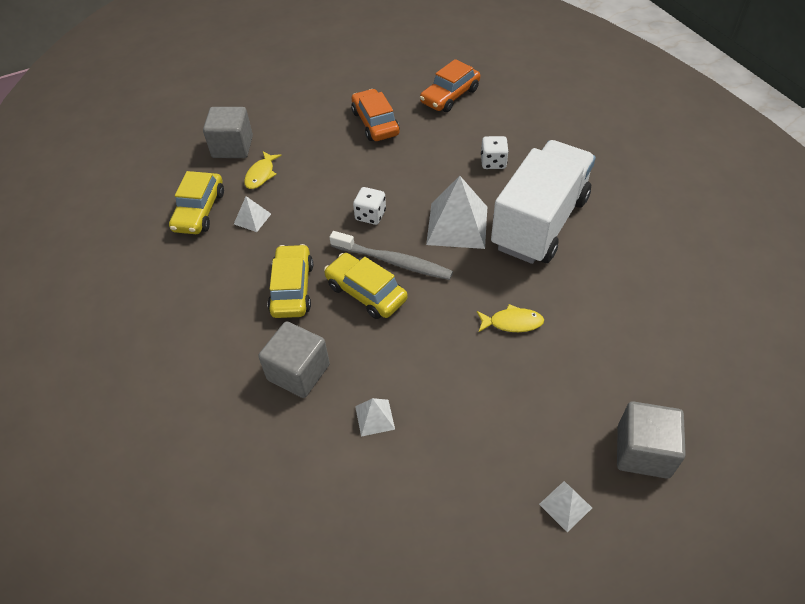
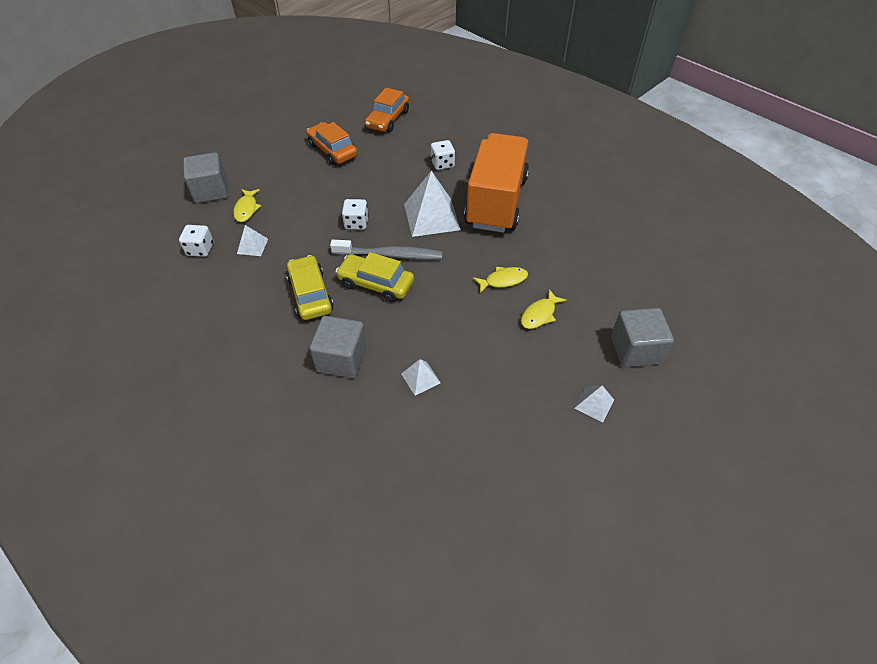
camera: 20 degrees left, 0 degrees up
(199, 211) = (200, 249): yellow car -> white dice
(539, 222) = (496, 202): white truck -> orange truck
(540, 376) = (539, 314): none -> yellow fish

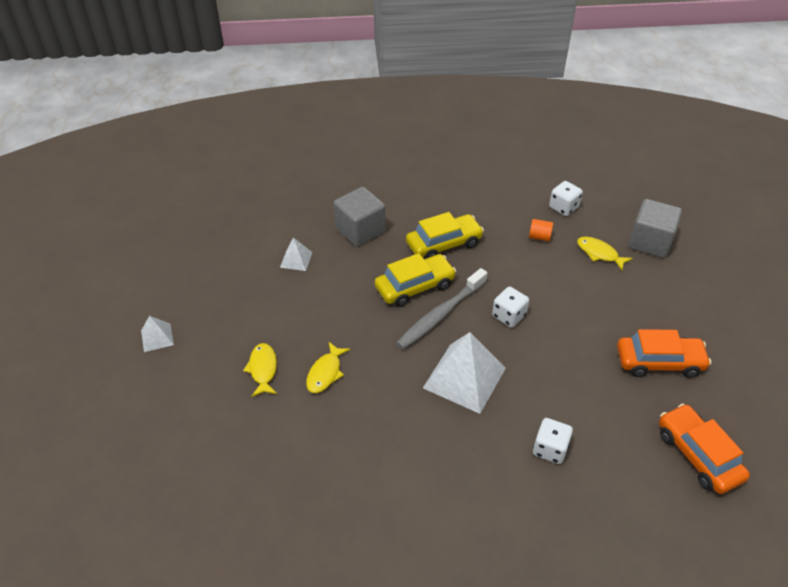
camera: 130 degrees right, 5 degrees down
(252, 246) = (539, 237): white pyramid -> orange cylinder
(310, 294) = (444, 244): yellow car -> yellow car turned 45 degrees counterclockwise
(496, 202) = (435, 451): orange truck -> none
(635, 350) = (155, 405): grey cube -> none

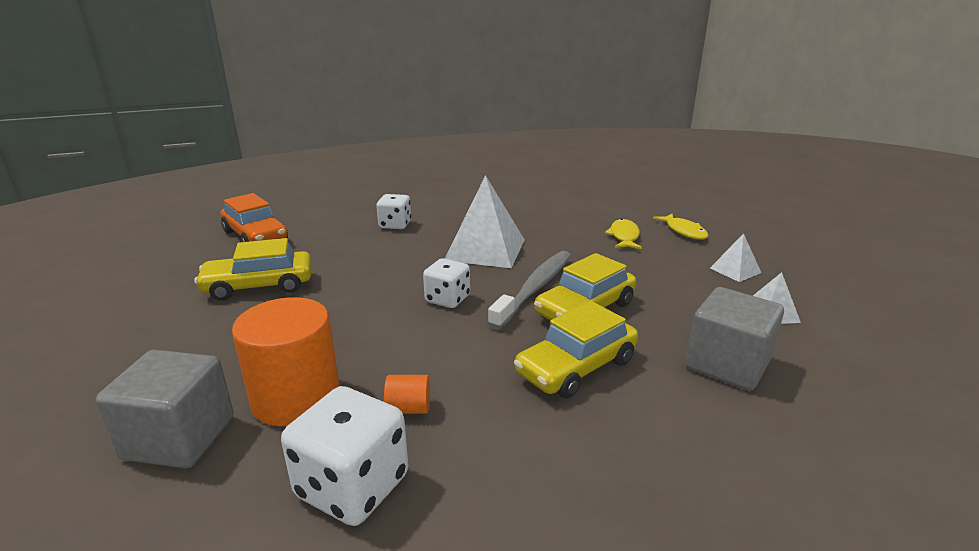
camera: 165 degrees right, 20 degrees down
(157, 337) = (811, 235): white pyramid -> white pyramid (735, 270)
(563, 207) = (352, 486): white dice -> white dice, size x1.56
(599, 253) = (296, 398): yellow fish -> orange cylinder
(659, 362) = (259, 286): orange car -> yellow car

